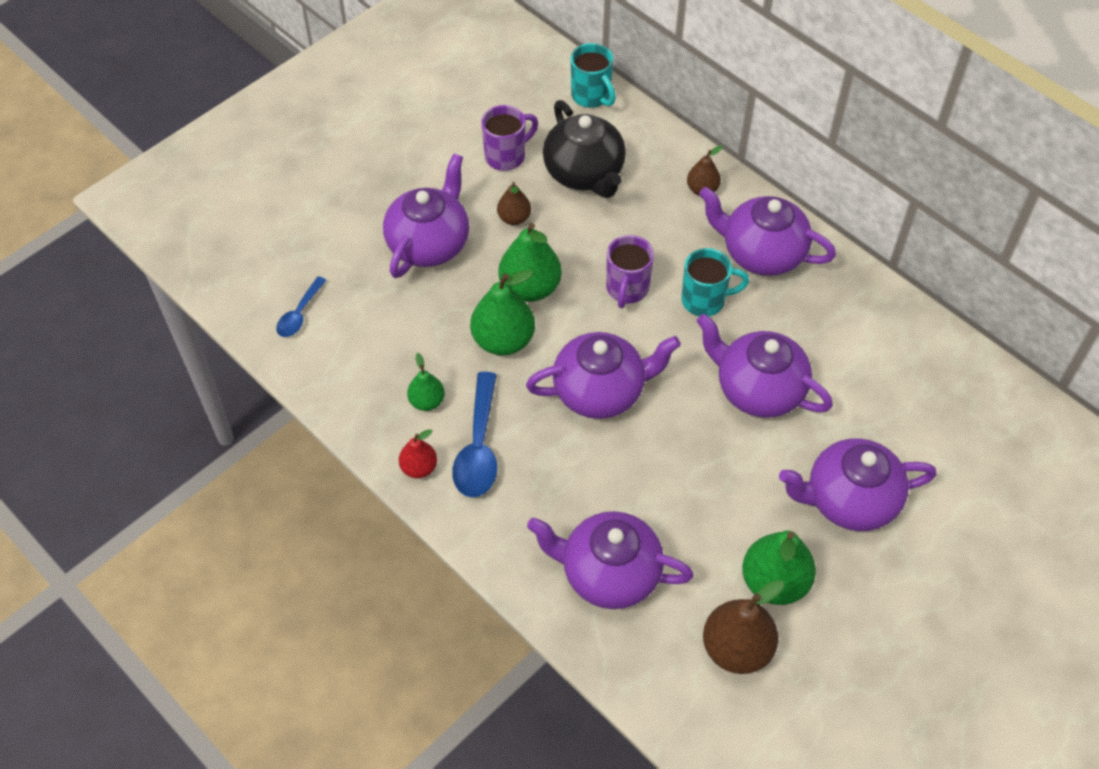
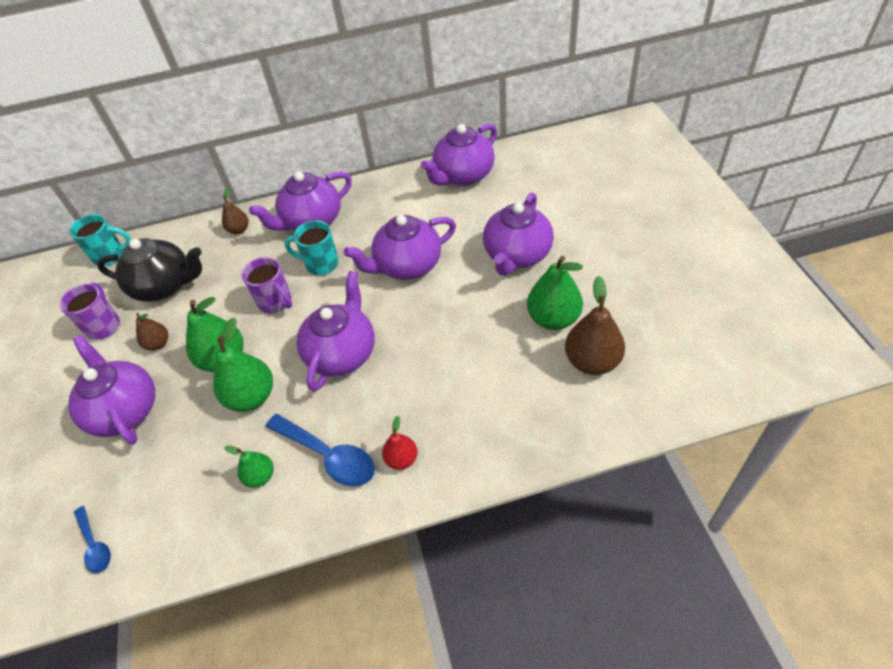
camera: 55 degrees left, 5 degrees down
(419, 468) = (315, 510): red pear -> red pear (401, 459)
(608, 573) = (491, 414): purple teapot -> purple teapot (463, 176)
(705, 300) = (320, 264): turquoise mug -> turquoise mug turned 105 degrees counterclockwise

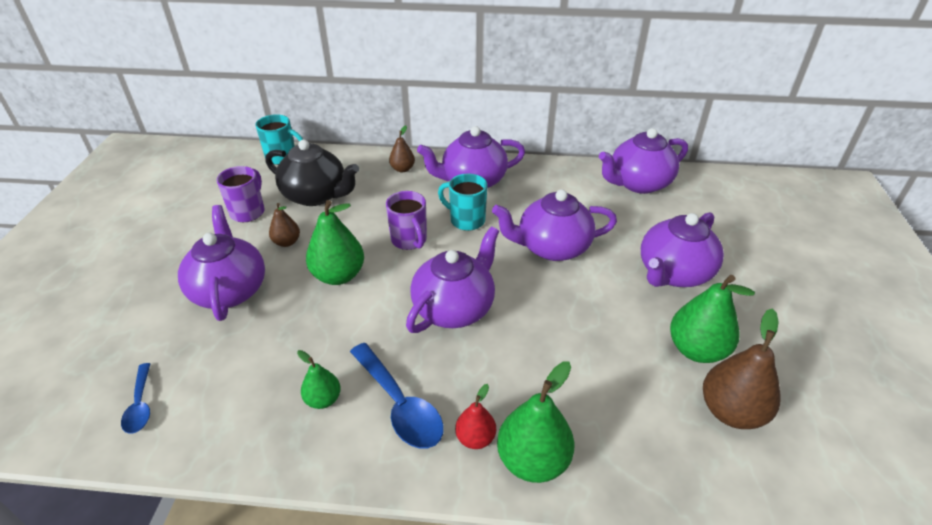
camera: 15 degrees right, 10 degrees down
(251, 397) = (349, 319): green pear -> green pear (533, 460)

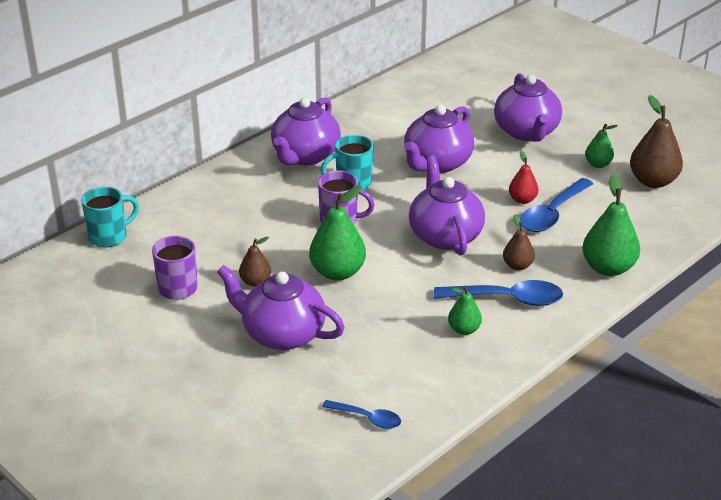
camera: 50 degrees left, 5 degrees down
(316, 195) = (206, 241): black teapot -> none
(402, 169) = (234, 181): brown pear -> brown pear (517, 266)
(475, 438) = (568, 281): red pear -> red pear (522, 200)
(572, 361) = (552, 213): none -> blue spoon
(638, 183) = (418, 88): purple teapot -> none
(696, 350) = (598, 164): green pear -> green pear, size x0.56

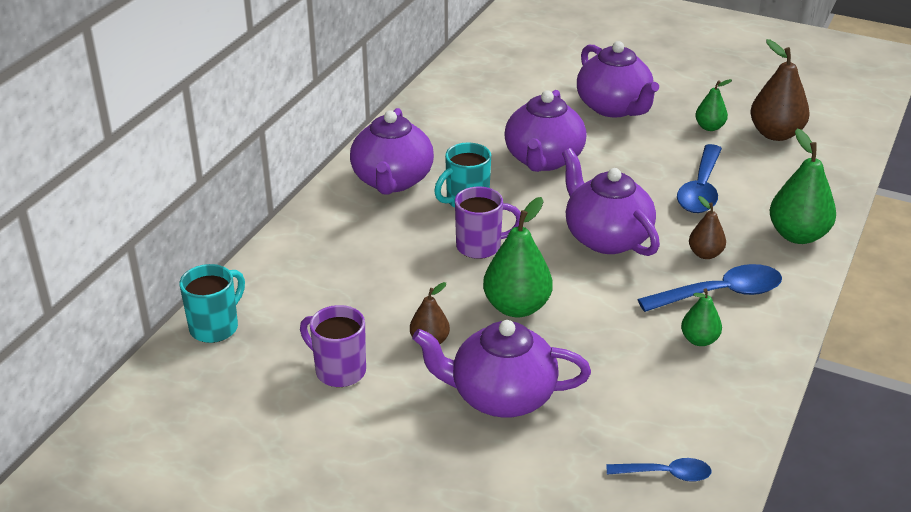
camera: 20 degrees left, 0 degrees up
(522, 200) = (660, 181): red pear -> none

